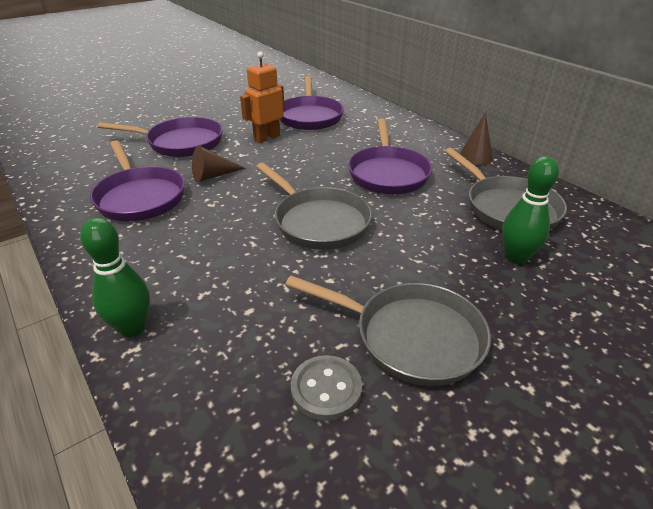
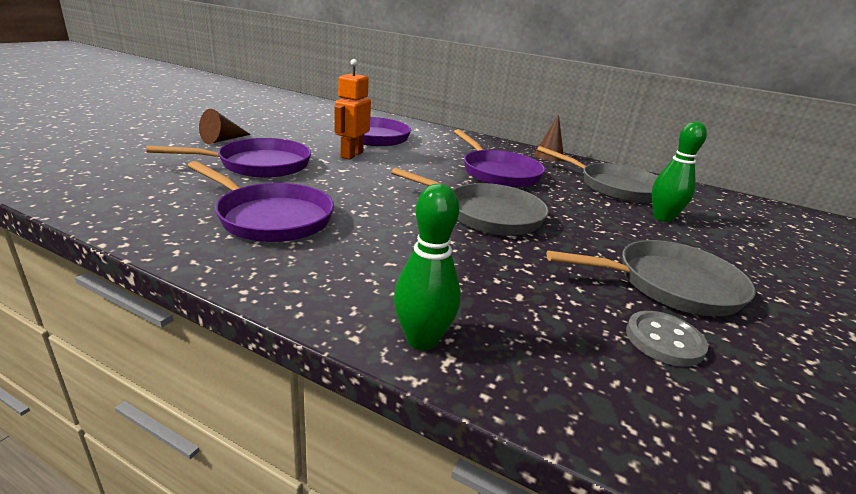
camera: 30 degrees left, 10 degrees down
(213, 175) = (334, 190): brown cone -> brown cone (223, 140)

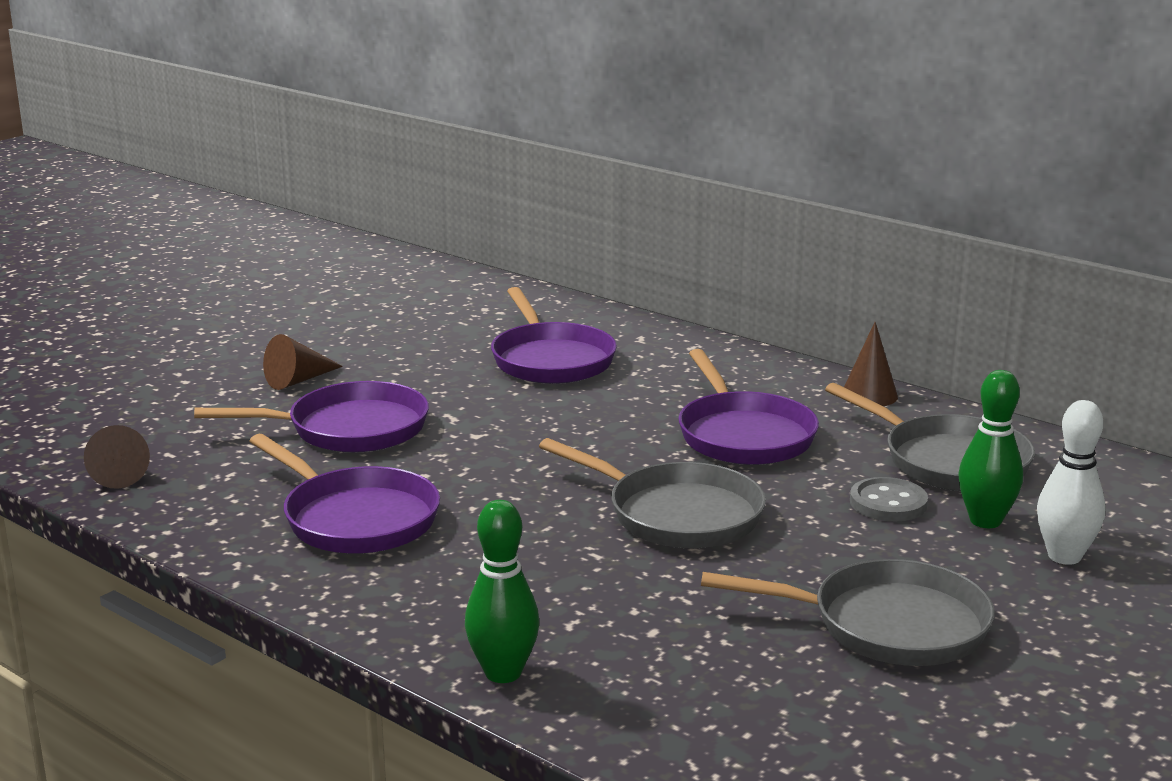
camera: 15 degrees right, 5 degrees down
(84, 188) = (118, 473): none -> brown cone
(351, 154) = (500, 404): orange robot -> none
(664, 340) = (811, 690): grey button -> grey button (888, 503)
(723, 237) = (1064, 556): none -> white bowling pin

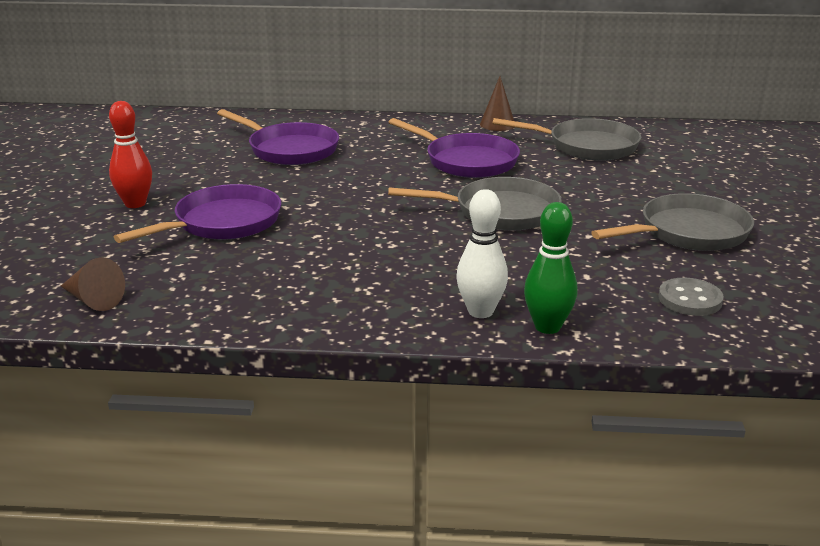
camera: 35 degrees left, 5 degrees up
(298, 380) = (135, 204): brown cone -> red bowling pin
(355, 518) = (315, 273): purple pan -> none
(888, 503) = (592, 174): grey button -> grey button (690, 299)
(985, 521) = (649, 169): green bowling pin -> none
(1064, 556) = (707, 175): white bowling pin -> white bowling pin (480, 311)

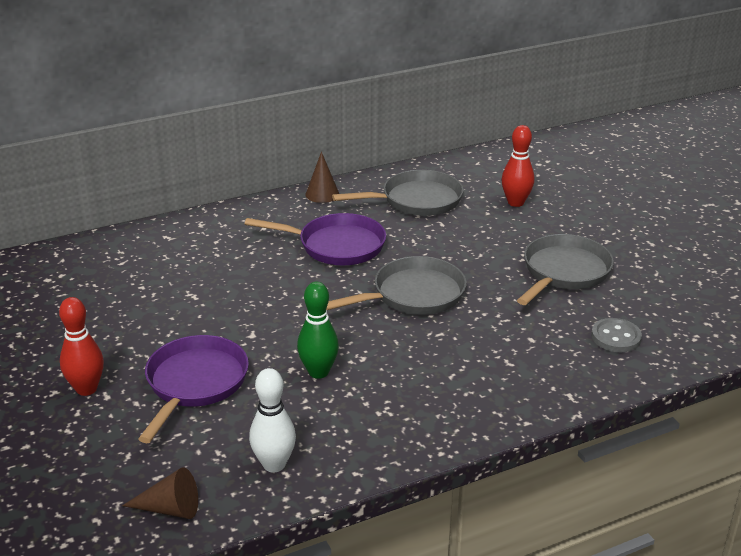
camera: 30 degrees left, 5 degrees up
(289, 149) = (165, 277): purple pan -> none
(480, 311) = (489, 401): white bowling pin -> white bowling pin (274, 464)
(547, 327) = (547, 398): green bowling pin -> green bowling pin (318, 372)
(695, 168) = (515, 202): none -> red bowling pin

